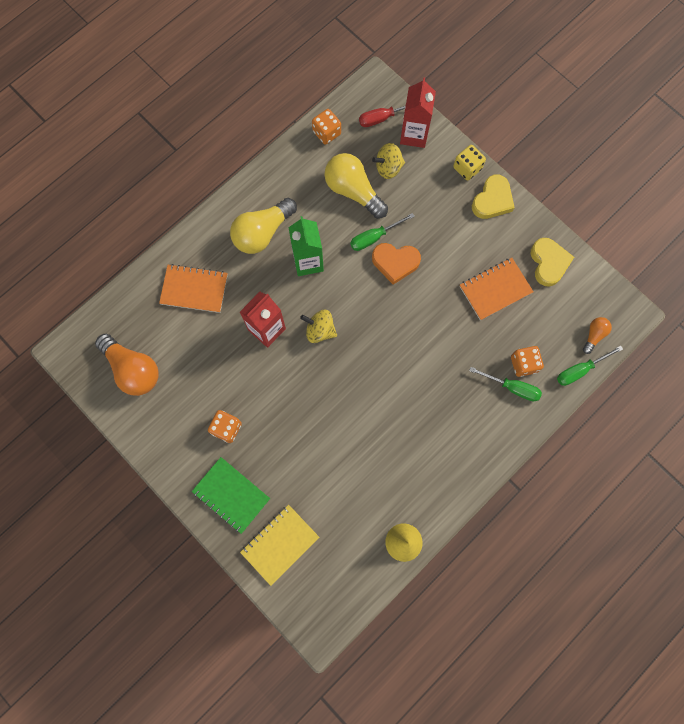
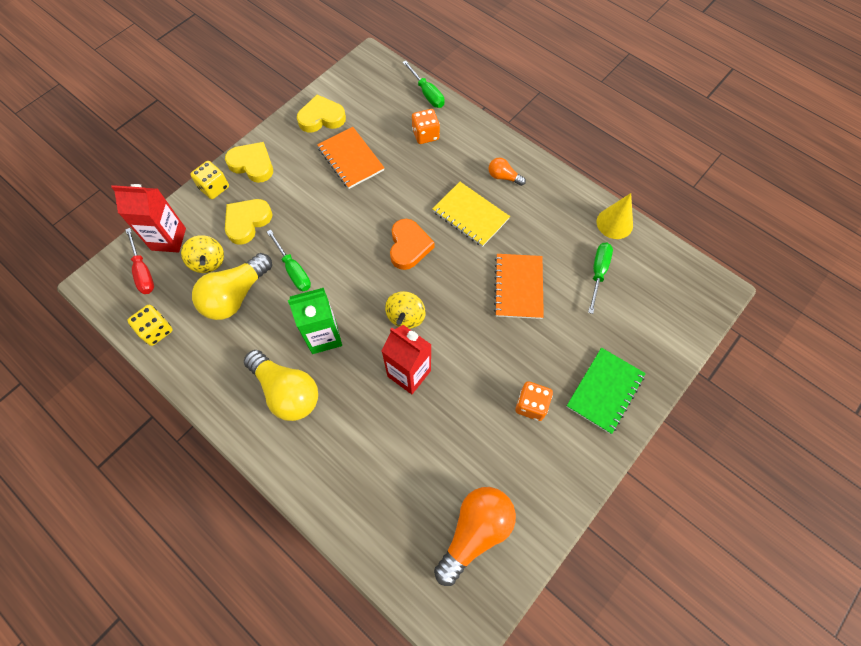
camera: 95 degrees left, 10 degrees down
(194, 289) = (363, 466): orange notebook -> orange notebook (518, 287)
(280, 544) = (644, 335): yellow notebook -> yellow notebook (470, 215)
(326, 133) = (156, 330): orange dice -> yellow dice
(395, 263) = (323, 248): orange heart -> orange heart (409, 246)
(427, 198) = (247, 222): none -> yellow heart
(512, 387) = (449, 143): green screwdriver -> green screwdriver (598, 273)
(594, 335) = (392, 84): orange light bulb -> orange light bulb (503, 177)

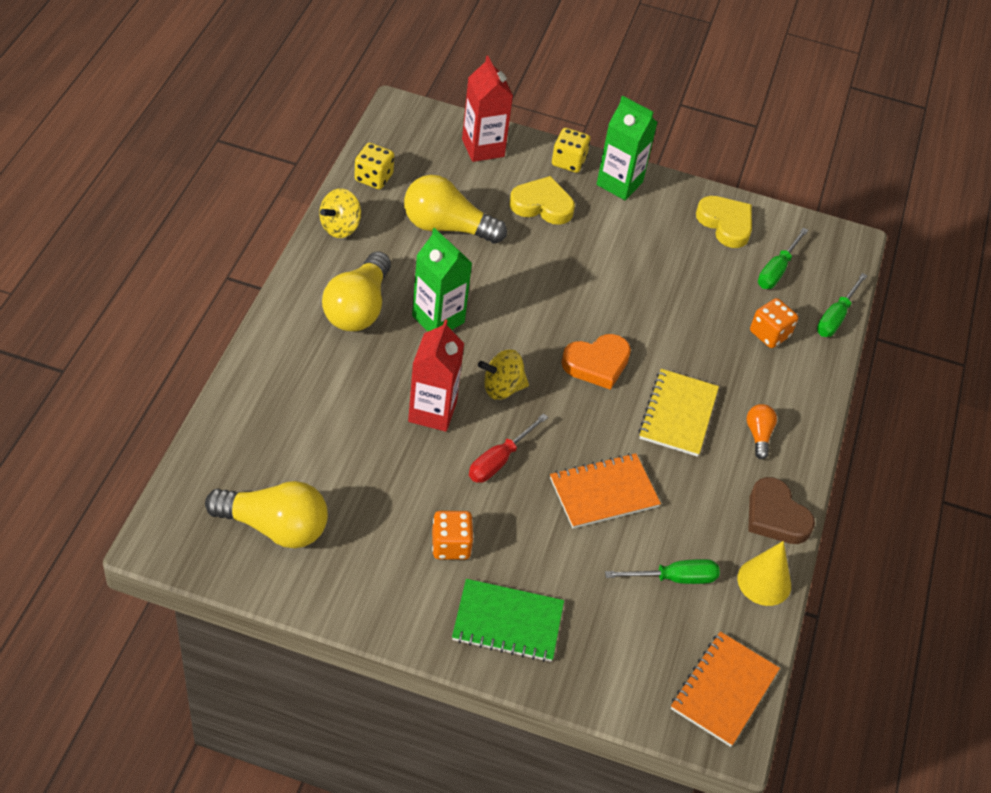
camera: 60 degrees right, 15 degrees down
(143, 271) = (434, 142): red screwdriver -> red screwdriver (499, 460)
(208, 262) = (474, 190): yellow spinning top -> yellow spinning top (340, 227)
(252, 164) = (619, 183): yellow heart -> green carton
(293, 270) = (505, 266): green screwdriver -> green screwdriver (777, 270)
(351, 159) = (684, 270): orange notebook -> orange notebook (724, 690)
(475, 532) = (274, 527): orange light bulb -> yellow light bulb
(568, 195) = (776, 516): none -> brown heart

